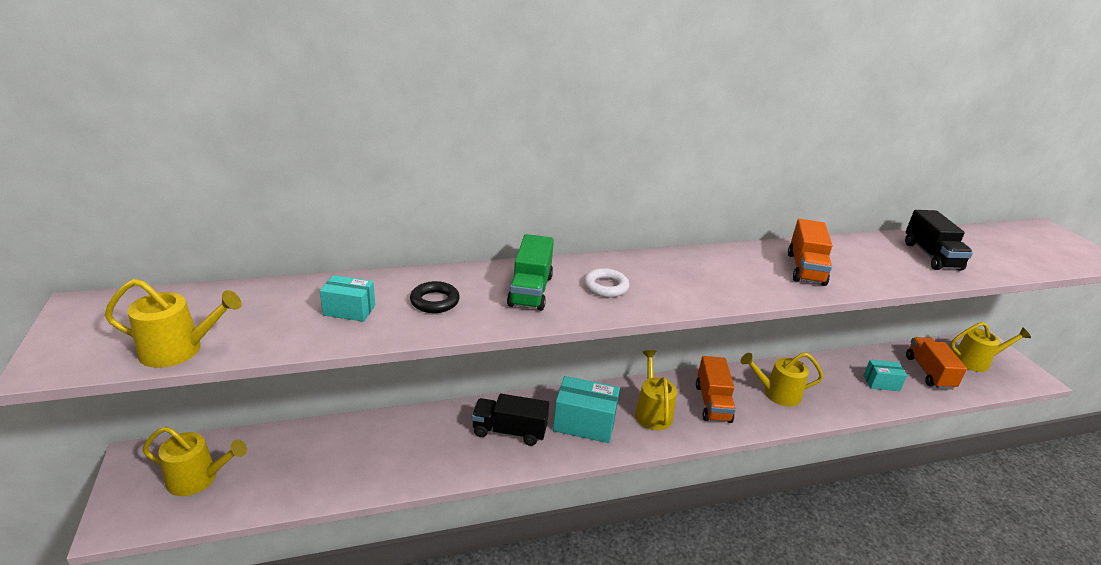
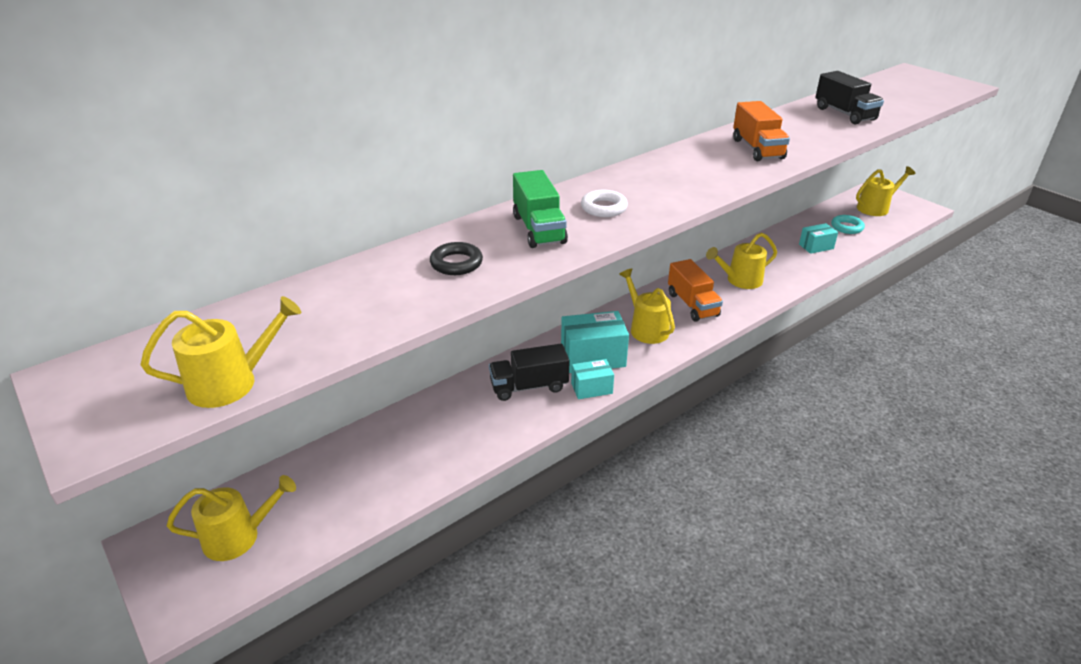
camera: 20 degrees left, 5 degrees up
(349, 310) = (378, 295): turquoise box -> turquoise box (591, 388)
(929, 373) = (847, 227): orange truck -> turquoise ring

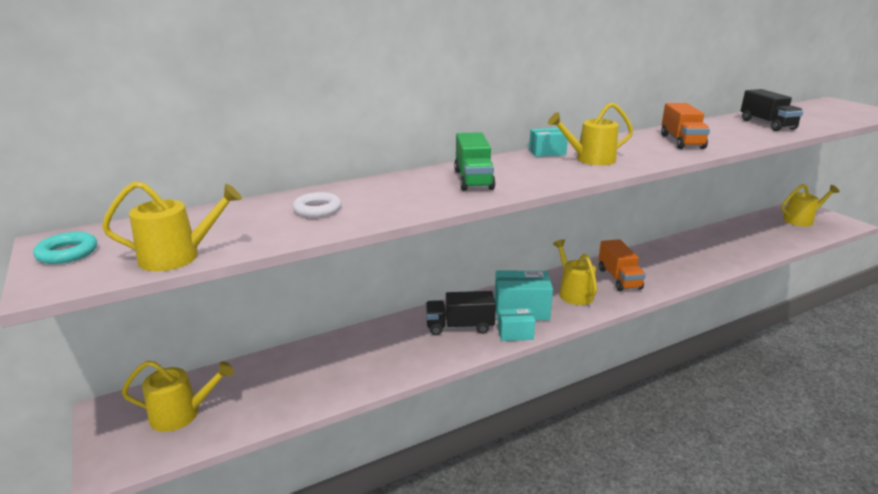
camera: 10 degrees right, 10 degrees down
(456, 263) = (395, 196): black ring -> none
(604, 208) = (534, 170): white ring -> white ring (317, 209)
(740, 280) = (666, 264): yellow watering can -> yellow watering can (590, 159)
(816, 246) = (741, 244): turquoise box -> turquoise box (547, 152)
(847, 227) = (772, 232): turquoise ring -> turquoise ring (67, 253)

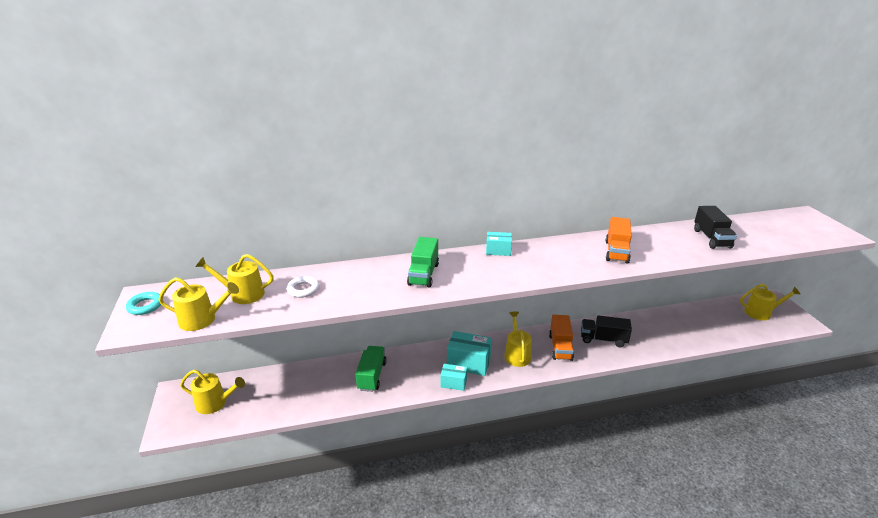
camera: 15 degrees right, 5 degrees up
(403, 343) = (372, 376): none -> green truck
(459, 327) = (417, 369): black truck -> black truck (603, 339)
(590, 159) = (525, 263): yellow watering can -> yellow watering can (242, 294)

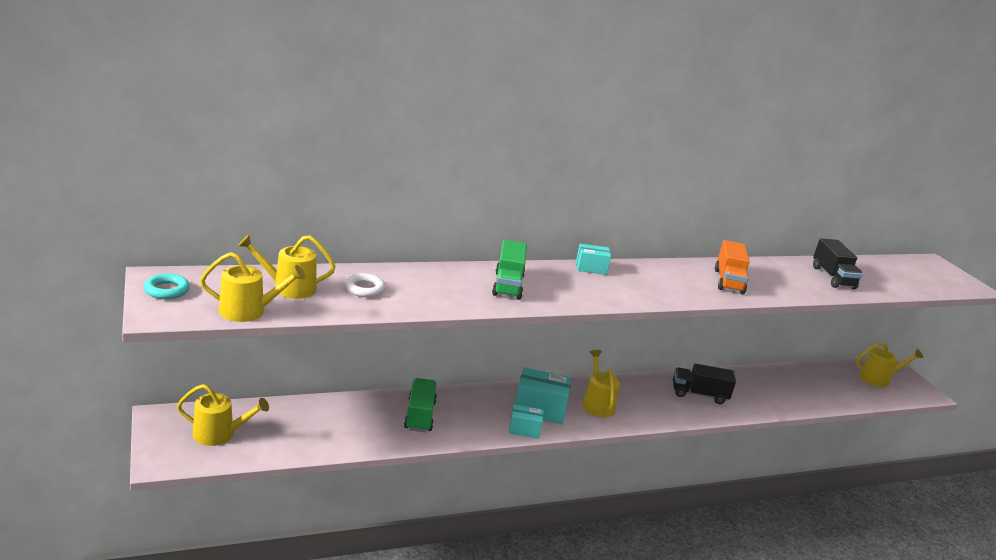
camera: 10 degrees left, 5 degrees down
(560, 347) = (649, 399): orange truck -> none

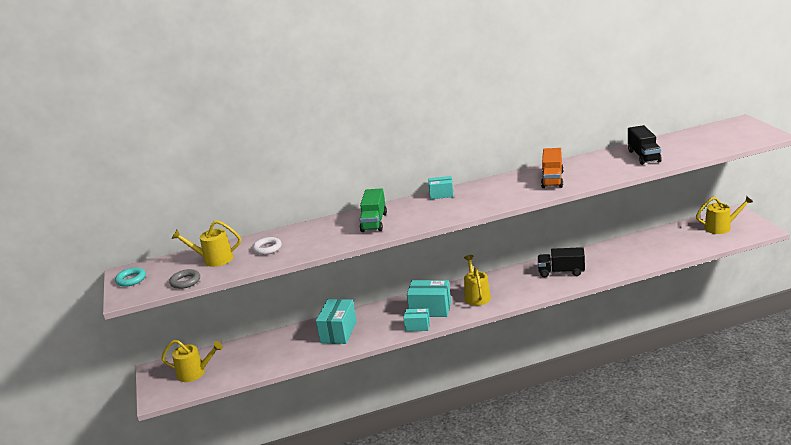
camera: 10 degrees right, 0 degrees up
(248, 311) = (185, 281): yellow watering can -> grey ring
(419, 416) = (338, 332): green truck -> turquoise box

